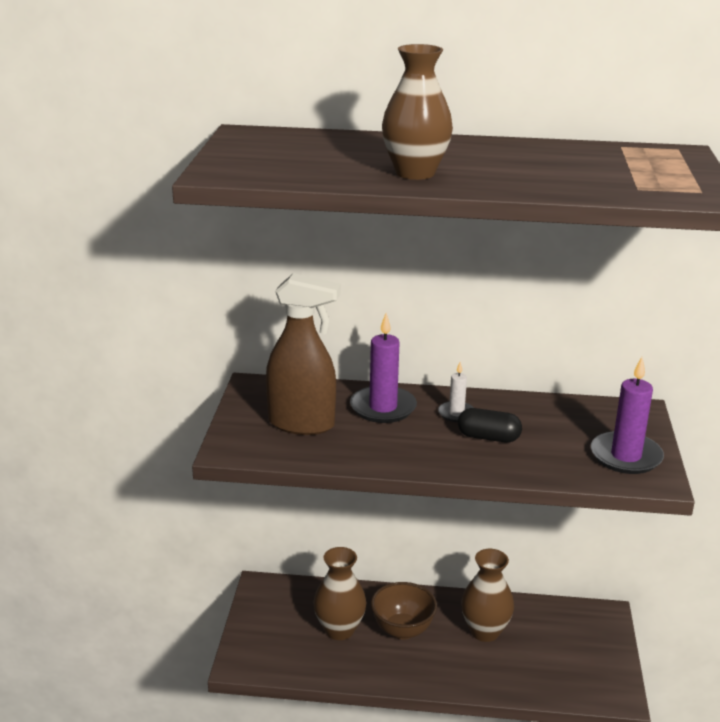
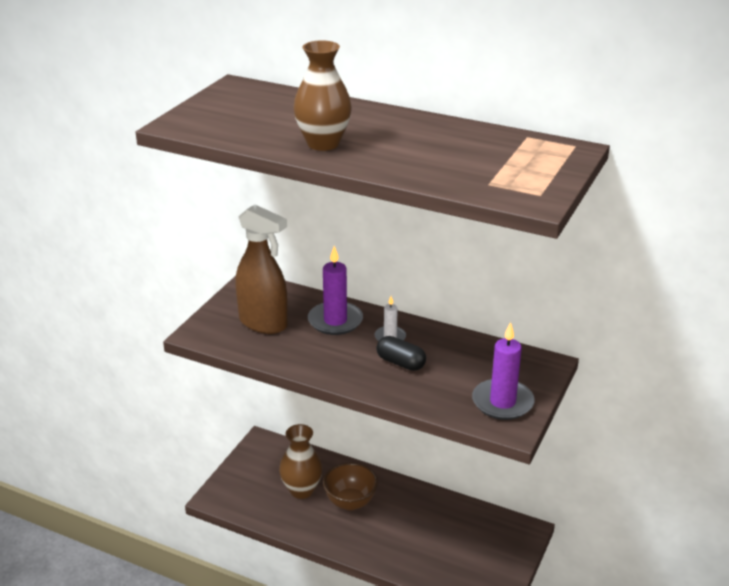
camera: 20 degrees right, 5 degrees up
(485, 631) = (415, 519): brown vase -> none

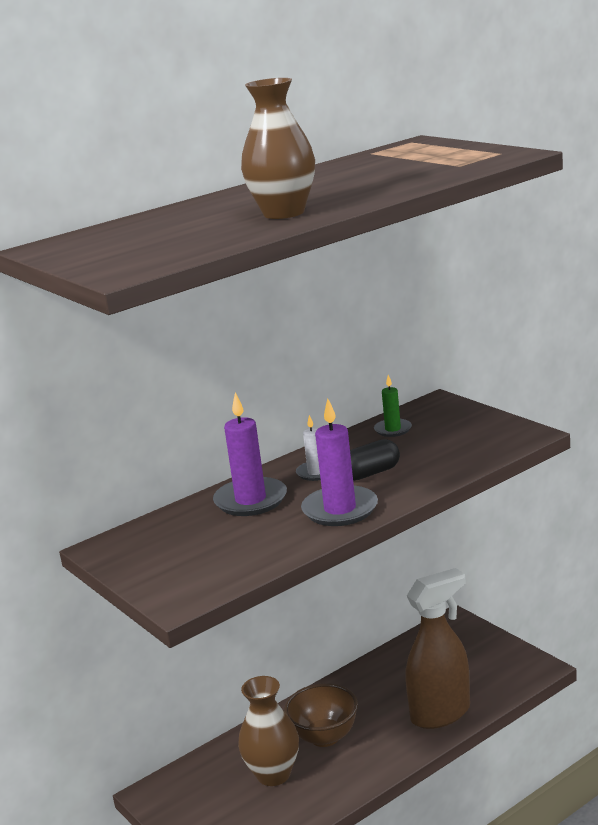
camera: 60 degrees left, 10 degrees down
(263, 323) = (206, 548): brown spray bottle -> brown spray bottle (441, 713)
(481, 354) = (393, 429): none -> green candle
(502, 402) = (482, 432): purple candle -> purple candle (340, 510)

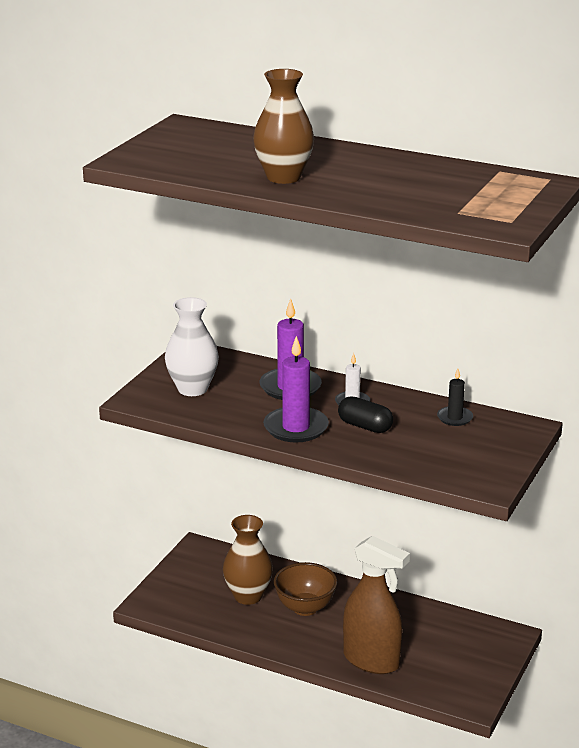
camera: 60 degrees right, 5 degrees up
(193, 559) = (192, 389): none -> white vase
(393, 429) = (454, 418): green candle -> black candle

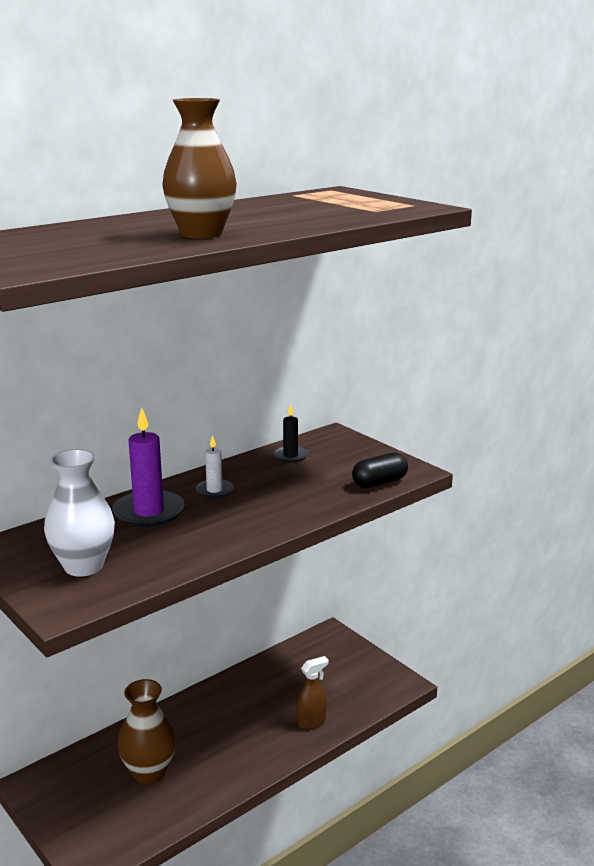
camera: 65 degrees left, 5 degrees down
(296, 428) = (233, 528): purple candle -> none
(305, 608) = (202, 738): brown bowl -> none
(365, 426) = (265, 495): black capsule -> black capsule (379, 483)
(372, 661) = (311, 722): brown spray bottle -> brown spray bottle, size x0.51

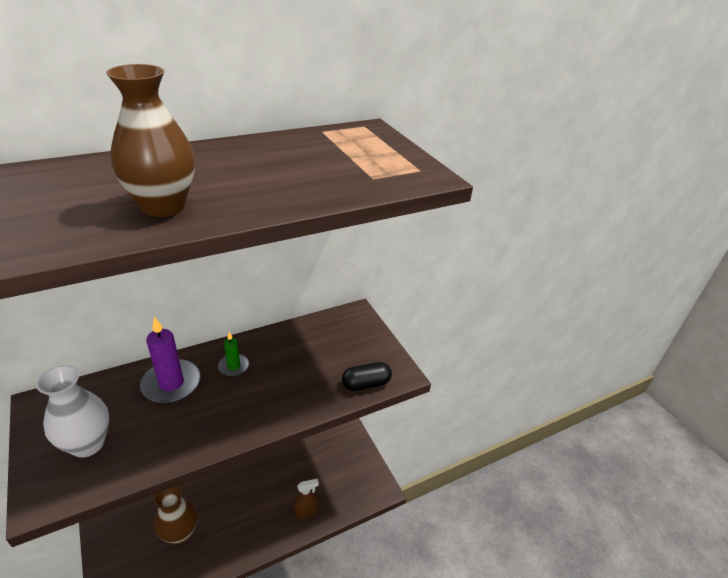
camera: 10 degrees right, 15 degrees up
(214, 490) = (233, 366): white candle -> green candle
(290, 456) = (311, 334): black candle -> none

